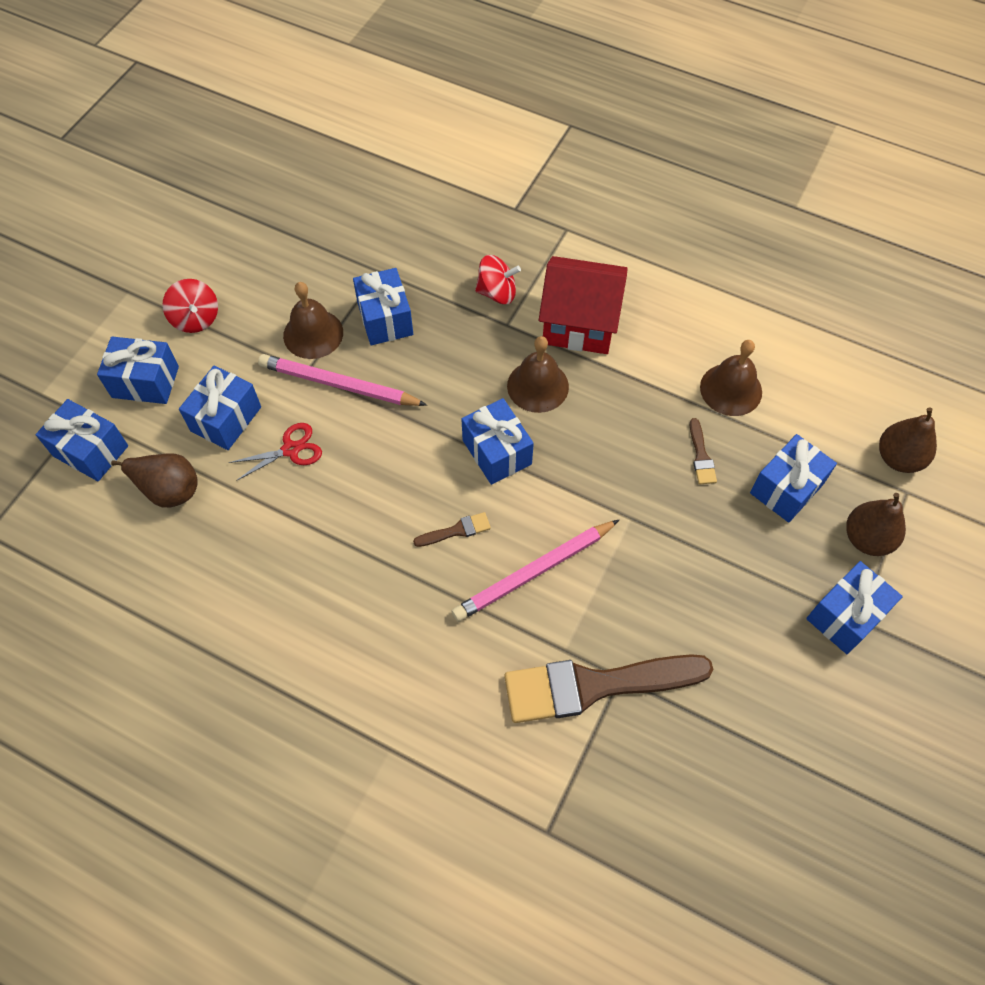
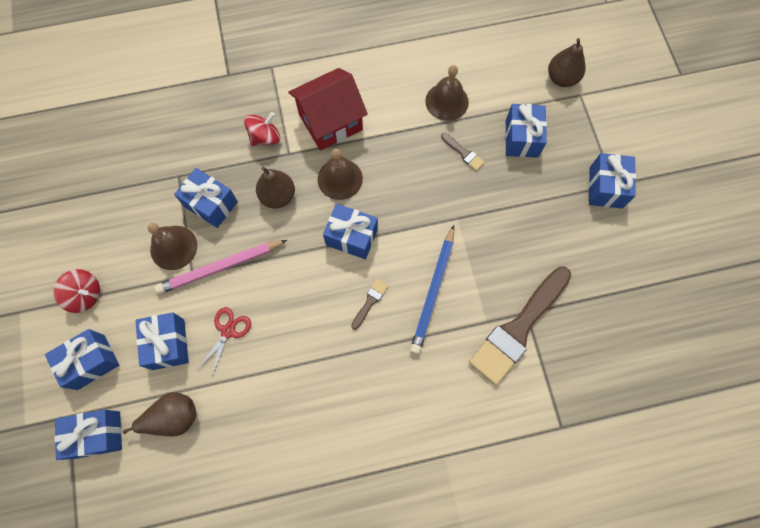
camera: 40 degrees left, 10 degrees up
(534, 572) = (433, 291): pink pencil -> blue pencil
(867, 538) = (582, 136): brown pear -> brown pear (278, 196)

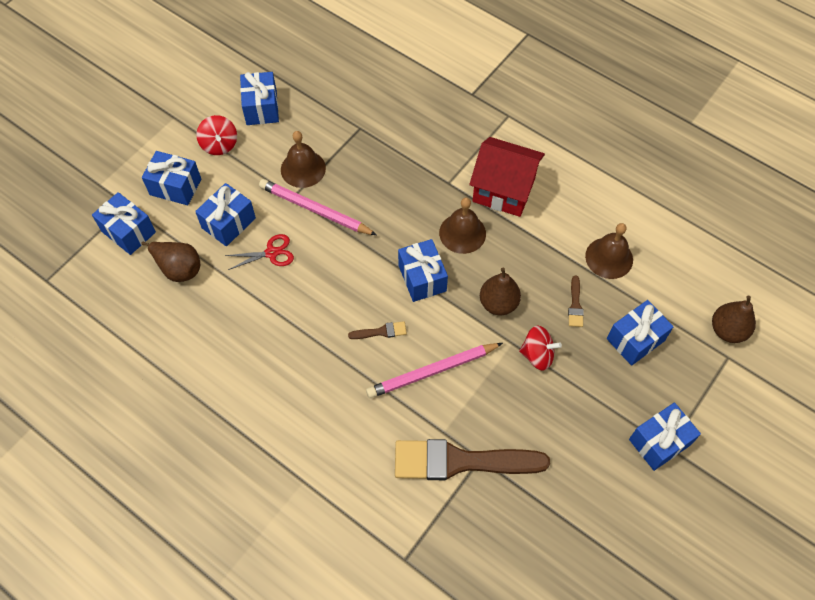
camera: 50 degrees right, 10 degrees down
(211, 204) = (358, 165): blue gift -> blue gift (261, 108)
(265, 137) = (446, 157): red spinning top -> red spinning top (537, 355)
(278, 196) = (407, 203): brown pear -> brown pear (498, 303)
(433, 291) = (432, 371): blue pencil -> pink pencil

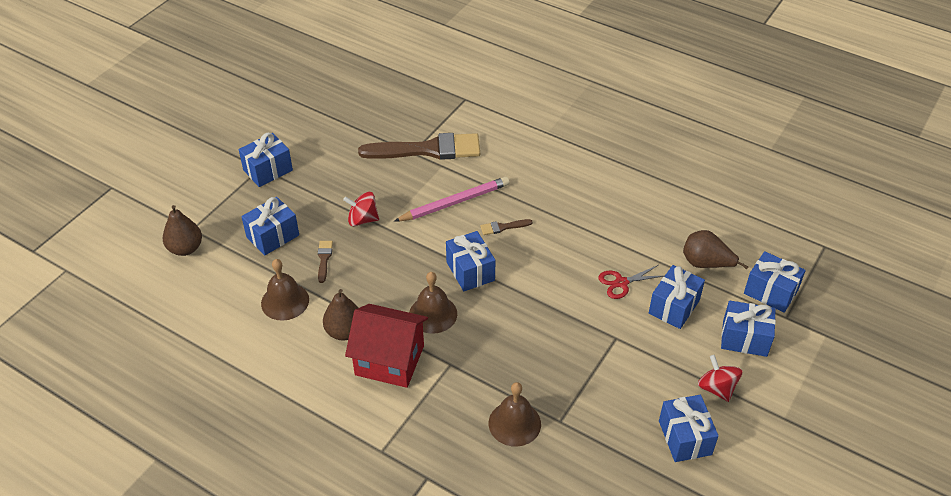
camera: 175 degrees right, 15 degrees down
(303, 169) = (614, 367): brown bell -> brown bell (514, 423)
(315, 210) = (589, 325): pink pencil -> none
(498, 303) = (396, 255): brown pear -> brown pear (345, 331)

